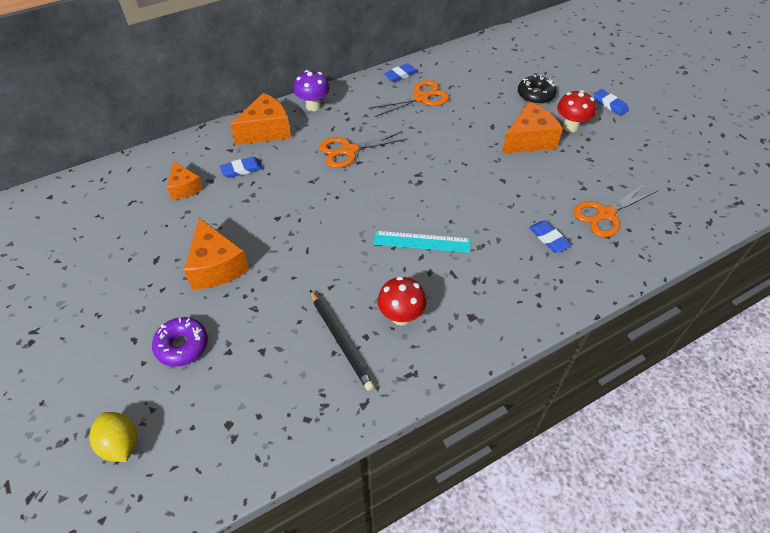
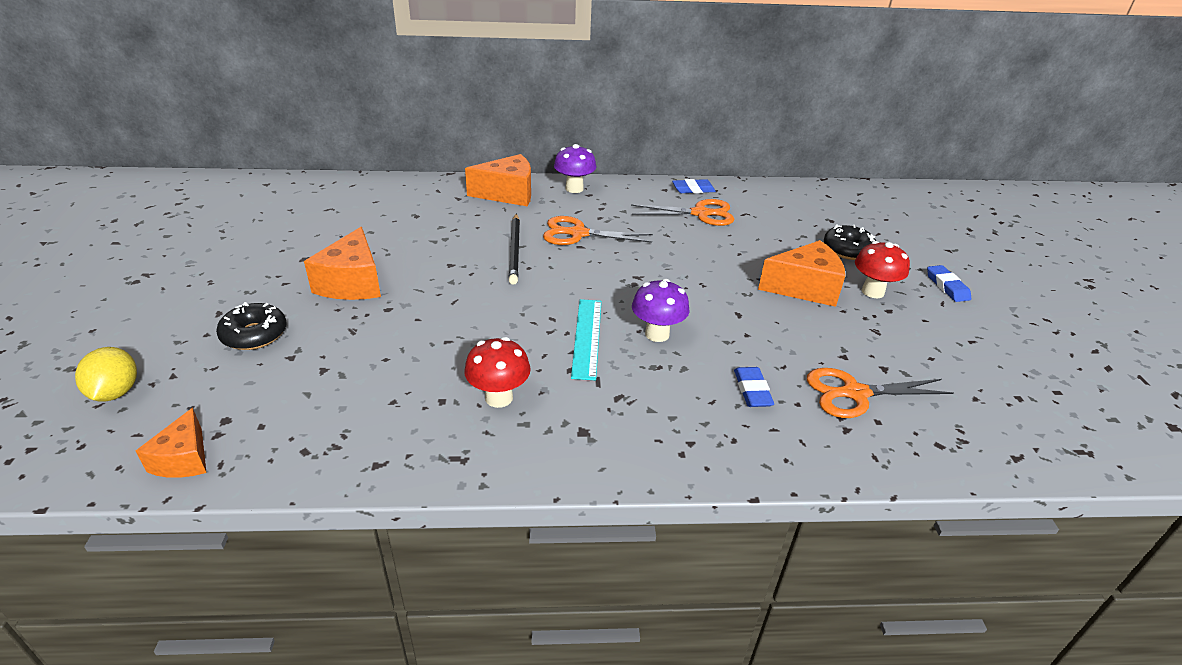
camera: 25 degrees right, 15 degrees down
(182, 346) = (254, 334): purple donut -> black donut
(185, 188) = (386, 213): orange cheese -> orange cheese (184, 459)
(242, 169) = (454, 216): blue eraser -> none
(340, 341) = (411, 393): black pencil -> black pencil (515, 250)
(422, 241) = (587, 337): turquoise ruler -> turquoise ruler turned 60 degrees clockwise
(464, 219) = (657, 334): none -> purple mushroom

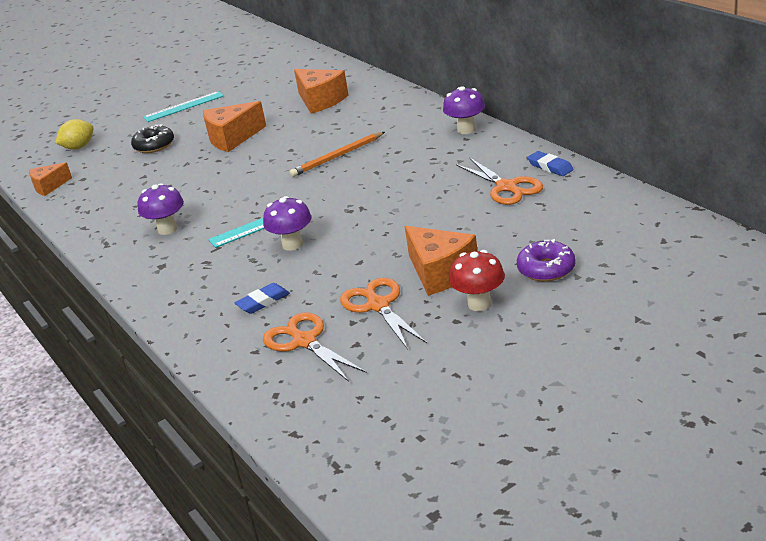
camera: 65 degrees right, 5 degrees down
(194, 281) = (183, 106): none -> turquoise ruler
(499, 397) = (167, 229): red mushroom -> purple mushroom
(508, 194) = (416, 116): orange cheese -> orange cheese (320, 101)
(515, 250) = (337, 157): black pencil -> orange pencil
(577, 233) = (394, 163): orange scissors -> orange scissors (378, 305)
(847, 250) = (546, 269): black donut -> purple donut
(947, 286) = (547, 337): blue eraser -> none

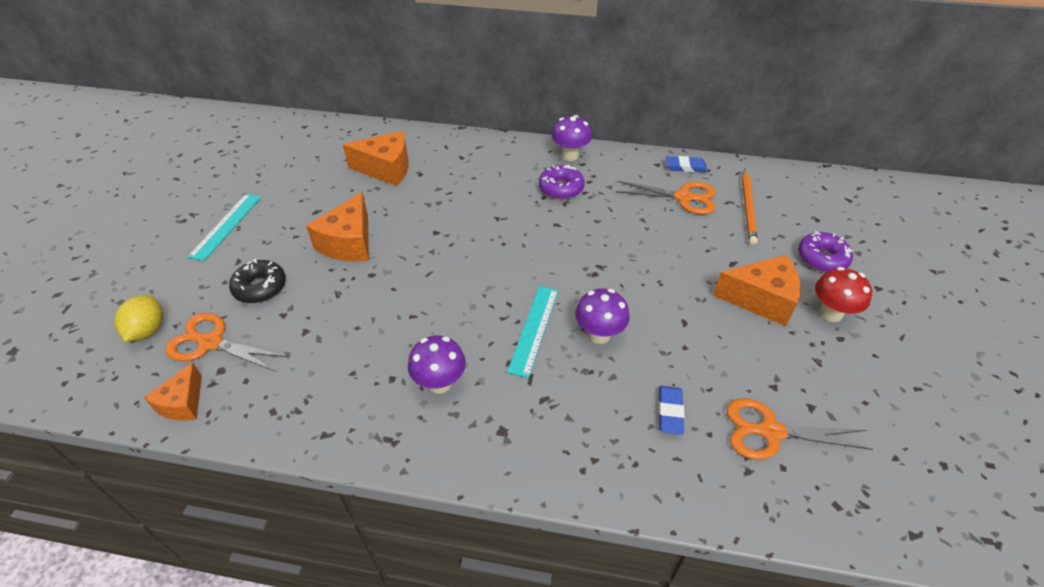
camera: 50 degrees left, 15 degrees up
(337, 157) = (496, 222): orange pencil -> orange pencil (748, 208)
(378, 305) = (766, 357): orange scissors -> orange scissors (210, 342)
(420, 150) = (561, 188): none -> purple donut

